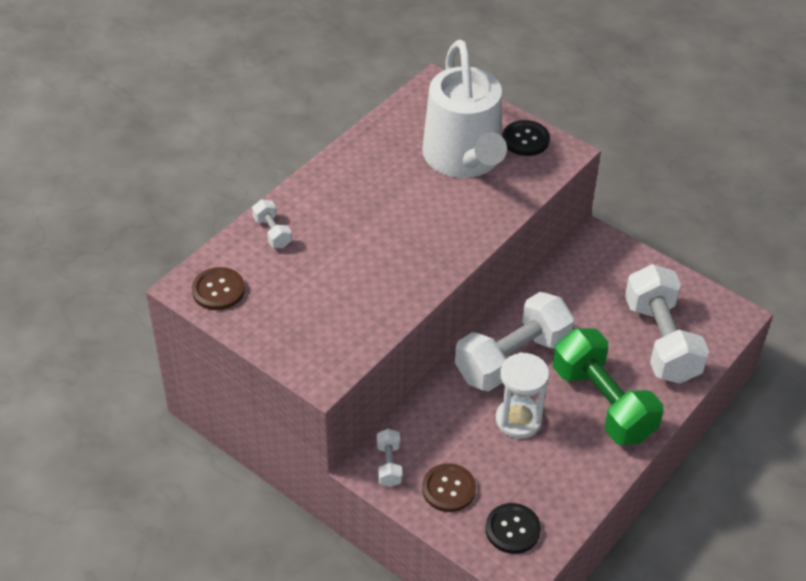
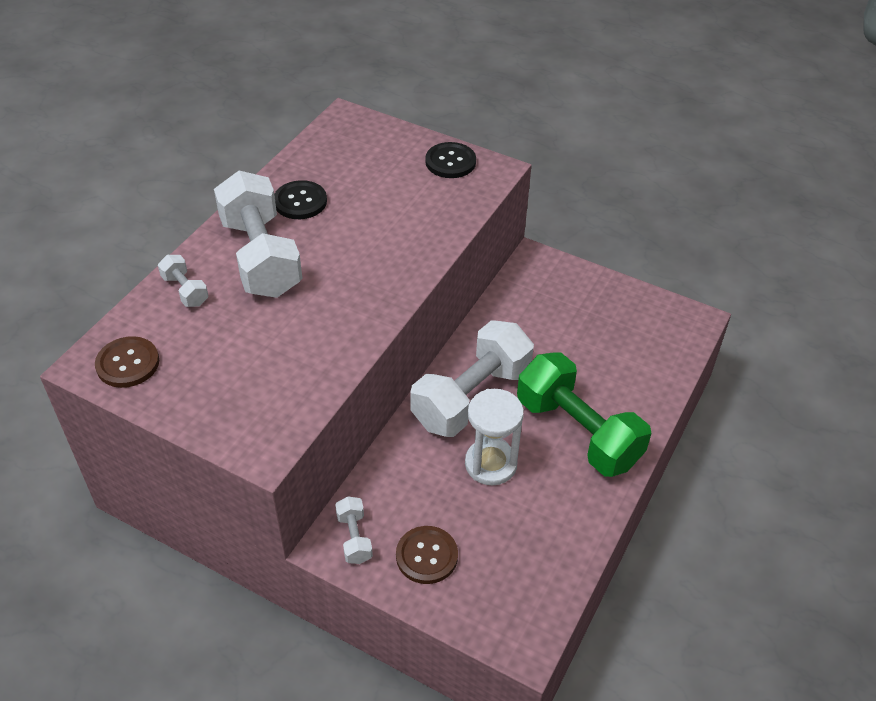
camera: 10 degrees left, 0 degrees up
(464, 159) = (389, 188): white watering can -> none
(512, 529) = (507, 593): black button -> black button (300, 201)
(661, 341) = (624, 357): white dumbbell -> white dumbbell (261, 257)

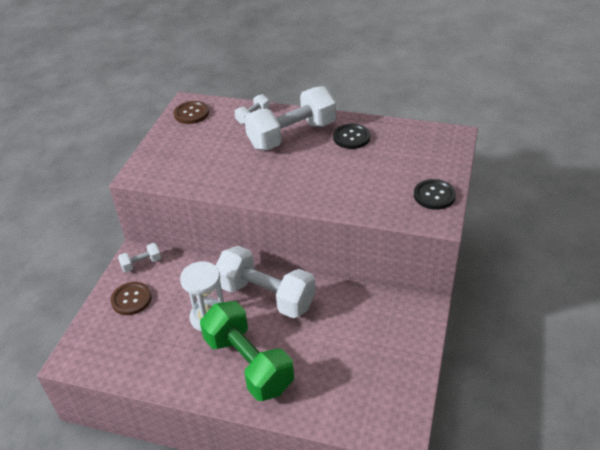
camera: 80 degrees right, 5 degrees down
(578, 432) = (248, 363): green dumbbell -> green dumbbell turned 75 degrees counterclockwise

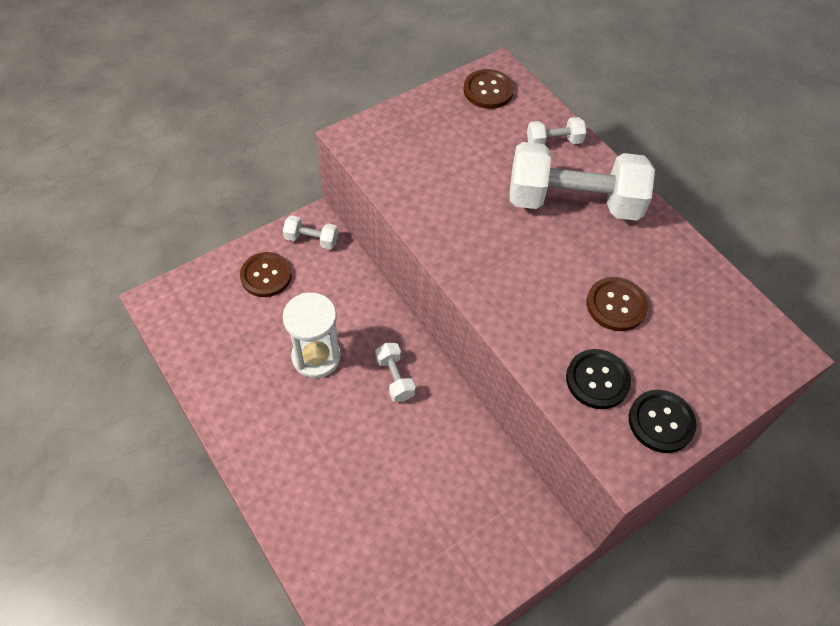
camera: 35 degrees right, 15 degrees up
(248, 363) = (304, 444): green dumbbell -> none
(266, 296) = (395, 378): white dumbbell -> white dumbbell, size x0.44
(351, 137) = (643, 257): black button -> black button (597, 380)
(361, 164) = (616, 305): none -> brown button

